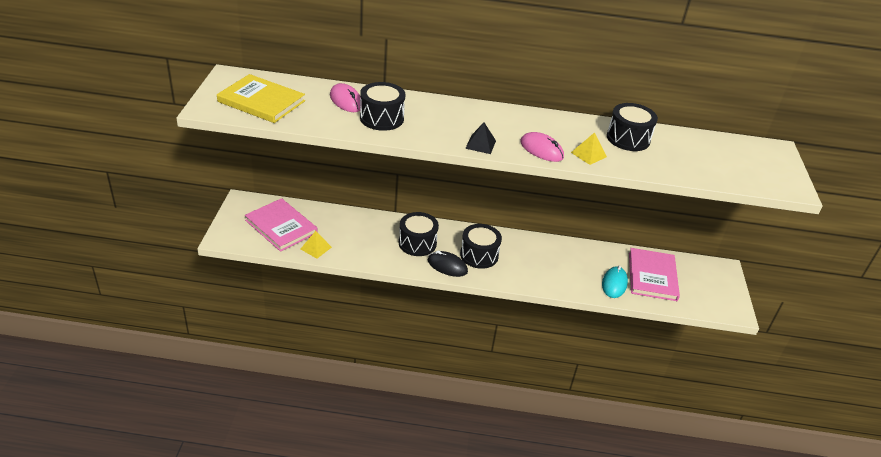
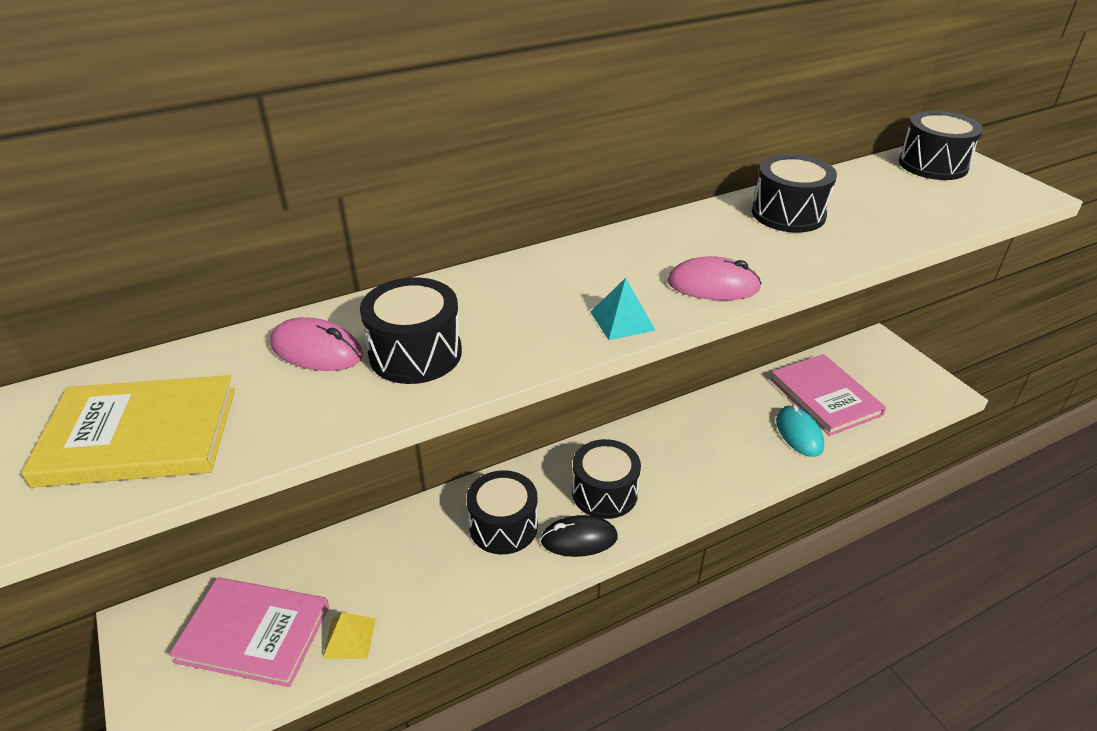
camera: 30 degrees left, 0 degrees up
(480, 144) = (622, 320): black pyramid -> turquoise pyramid
(588, 154) = (776, 261): yellow pyramid -> none
(757, 152) = (933, 165): none -> black drum

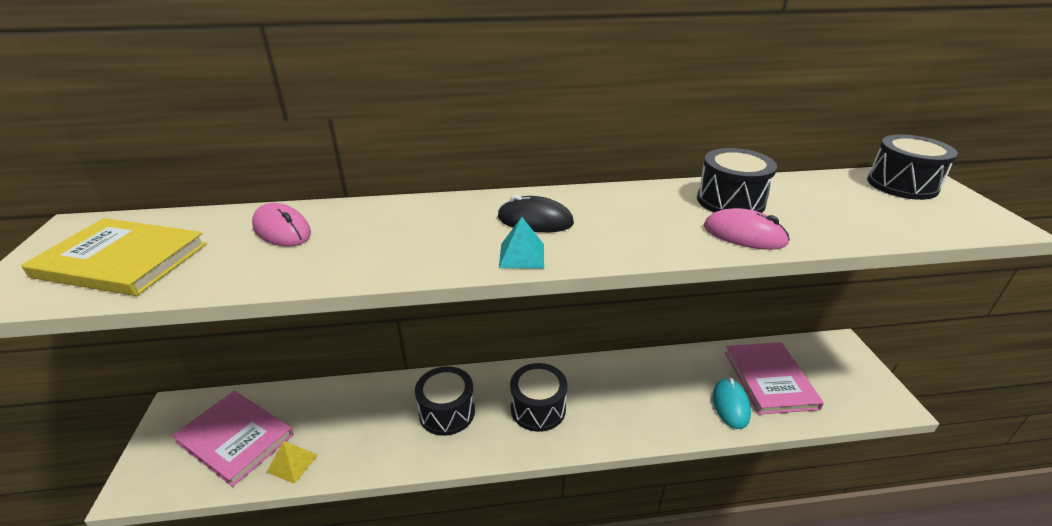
camera: 20 degrees right, 5 degrees down
(415, 353) = (345, 246): black drum -> none
(579, 539) = (498, 440): black mouse -> black mouse (535, 220)
(713, 285) = (621, 244): pink mouse -> pink mouse (744, 235)

